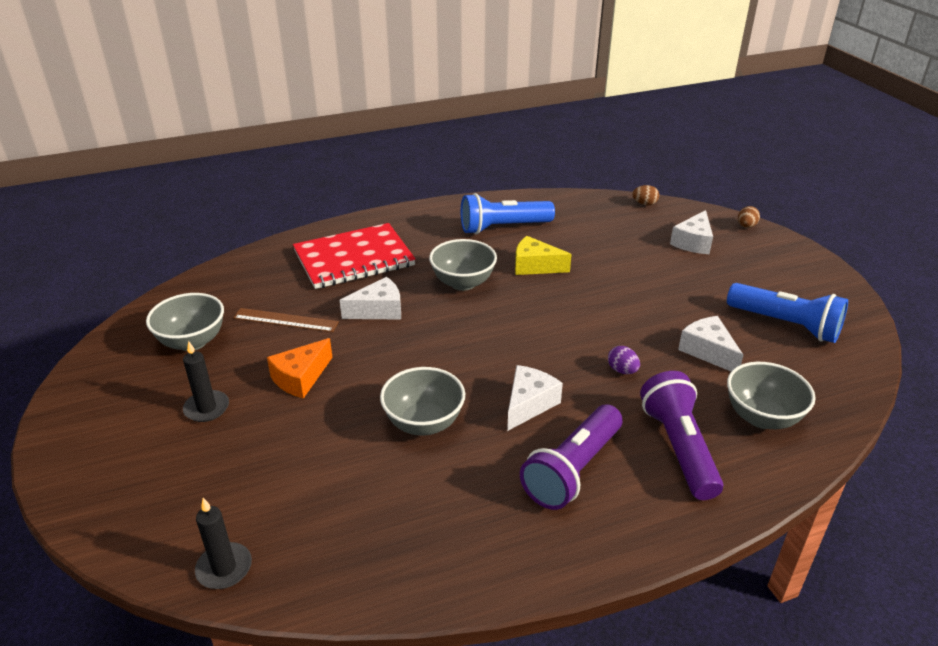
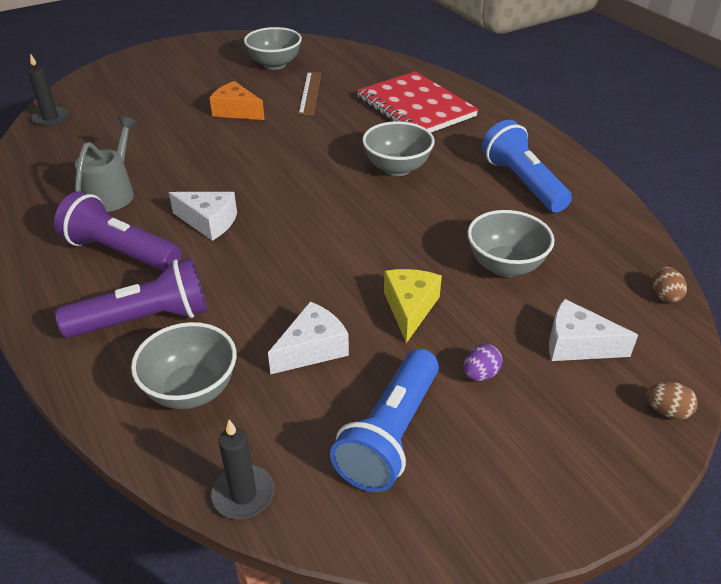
camera: 80 degrees right, 5 degrees up
(206, 408) = (199, 84): black candle -> black candle (243, 494)
(378, 310) = (336, 130): white cheese -> none
(424, 423) = (183, 171): grey bowl -> grey bowl (505, 266)
(455, 483) = (112, 193): none -> grey watering can
(535, 266) = (449, 210): yellow cheese -> yellow cheese (410, 308)
(622, 370) = (266, 279): purple egg -> purple egg (480, 374)

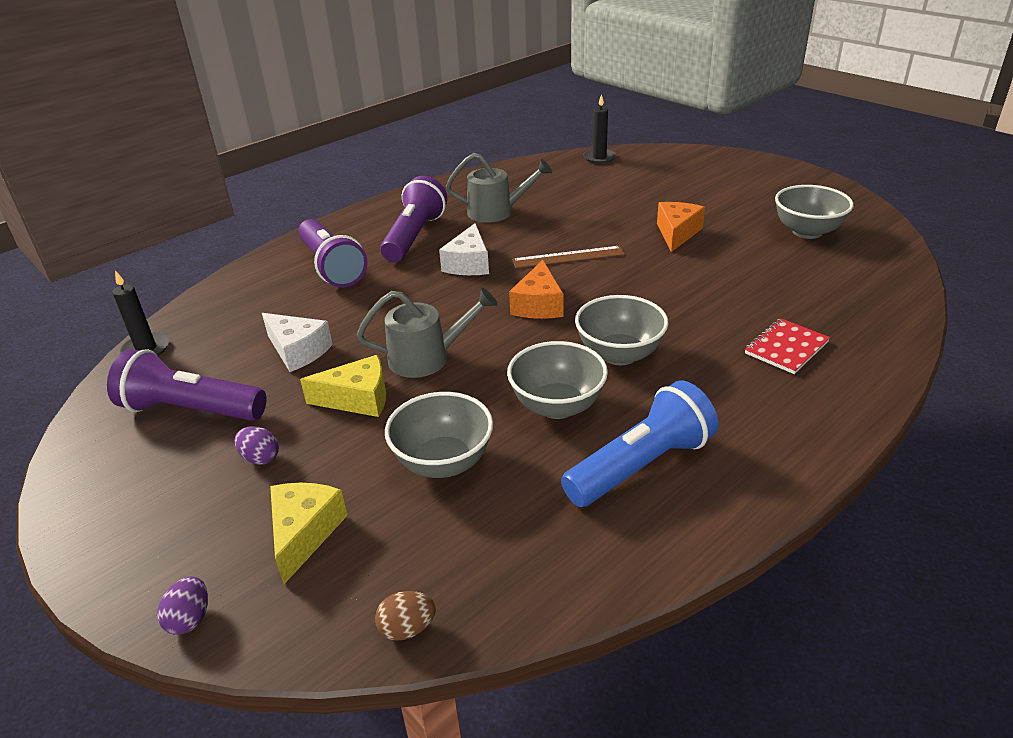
camera: 80 degrees right, 5 degrees down
(191, 390) = (252, 305): grey bowl -> grey bowl (557, 406)
(308, 193) = (538, 305): none -> orange cheese
(310, 93) = (756, 267): brown ruler -> brown ruler (568, 257)
(362, 262) = (427, 358): none -> grey watering can
(390, 435) = (190, 410): blue flashlight -> purple flashlight
(415, 107) = (786, 348): red notebook -> red notebook, size x0.49
(577, 345) = (304, 533): white cheese -> yellow cheese
(667, 411) = (190, 619): brown egg -> purple egg

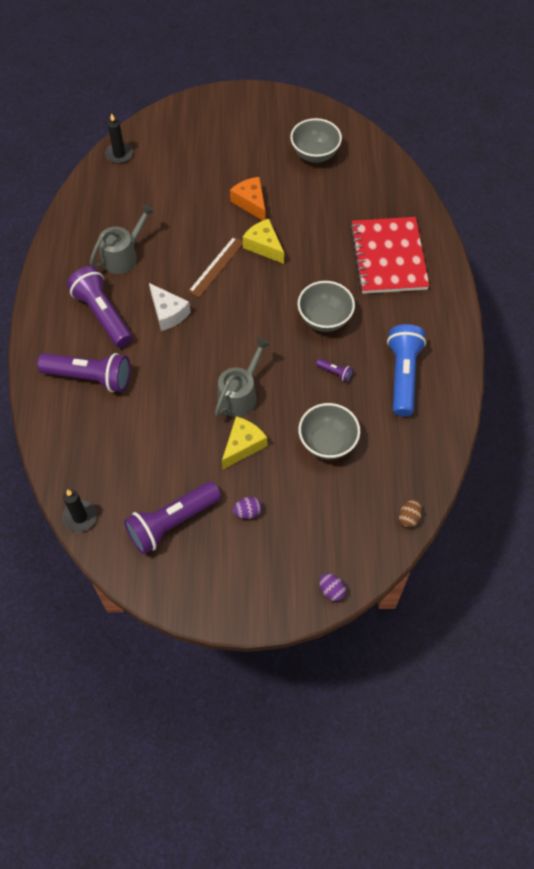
camera: 50 degrees left, 25 degrees up
(298, 351) = (168, 446): white cheese -> none
(304, 533) = (320, 523): yellow cheese -> yellow cheese (264, 246)
(538, 305) = (247, 315): orange cheese -> none
(557, 406) = (335, 373): grey bowl -> purple flashlight
(786, 348) = (388, 257): red notebook -> red notebook, size x2.02

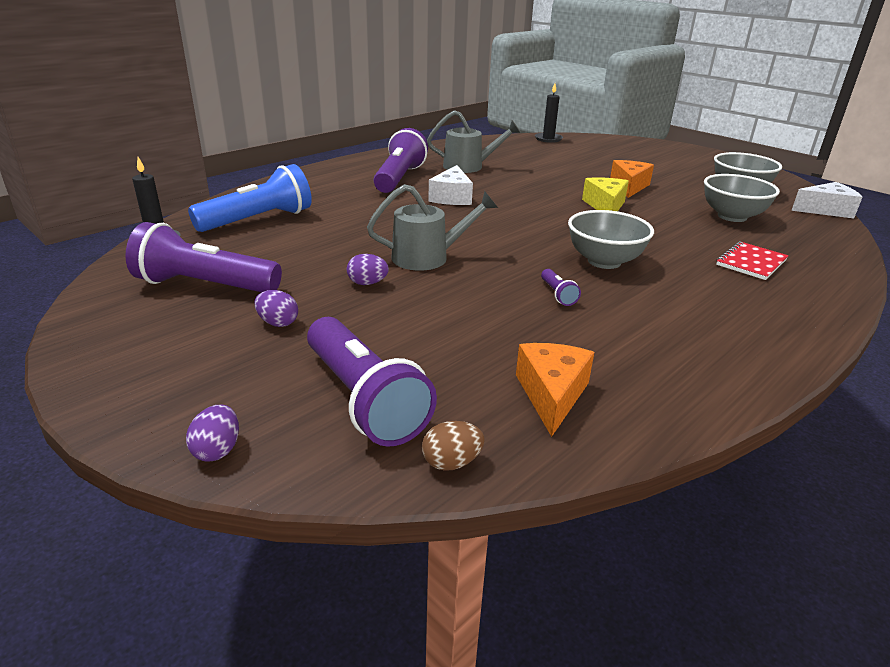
camera: 45 degrees right, 30 degrees down
(90, 377) = (328, 194): purple flashlight -> purple flashlight (364, 399)
(216, 266) = (539, 197): brown ruler -> none
(243, 445) = (367, 283): yellow cheese -> purple egg
(327, 443) = (459, 331): grey bowl -> grey bowl (732, 216)
(378, 148) = (825, 210): none -> white cheese
(388, 257) = (751, 262): red notebook -> red notebook, size x0.49
(403, 375) = (649, 339): blue flashlight -> blue flashlight (259, 220)
(403, 449) = (551, 394): none -> orange cheese

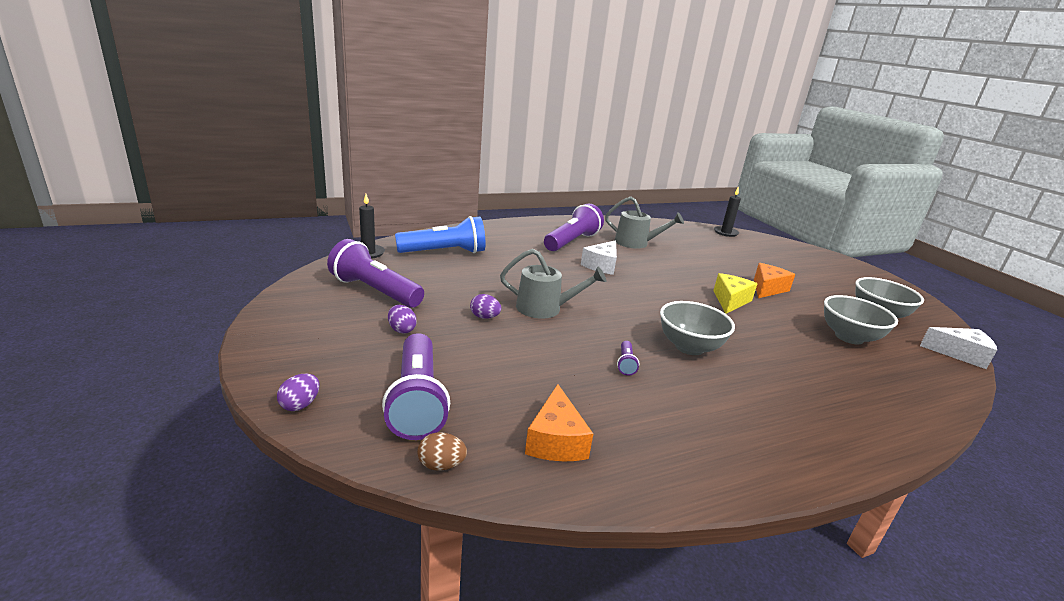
camera: 20 degrees right, 5 degrees down
(551, 394) = (556, 440): orange cheese -> orange cheese turned 150 degrees clockwise
(751, 262) = (832, 383): red notebook -> none

